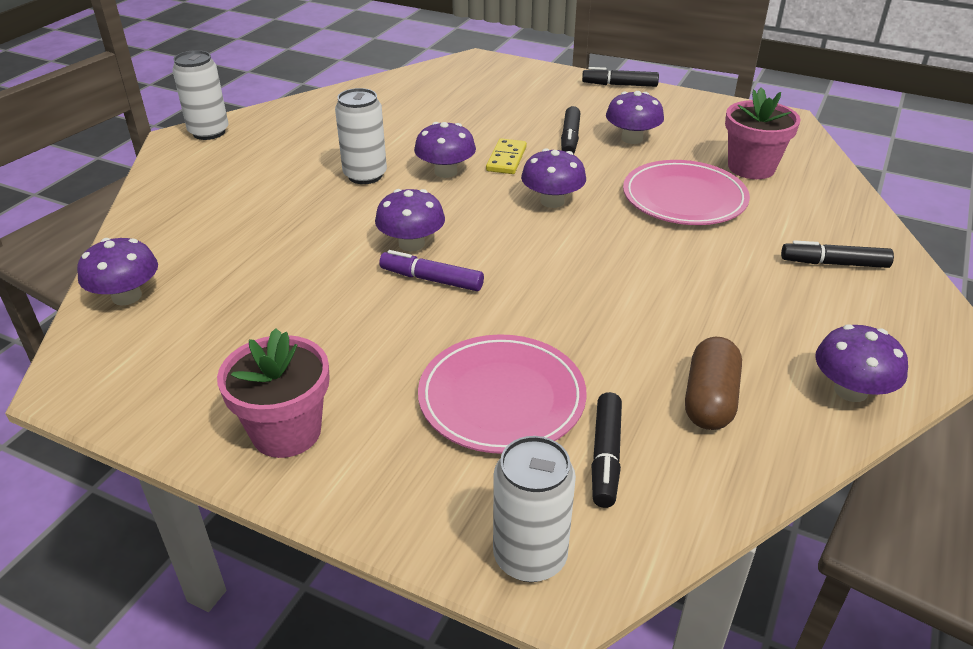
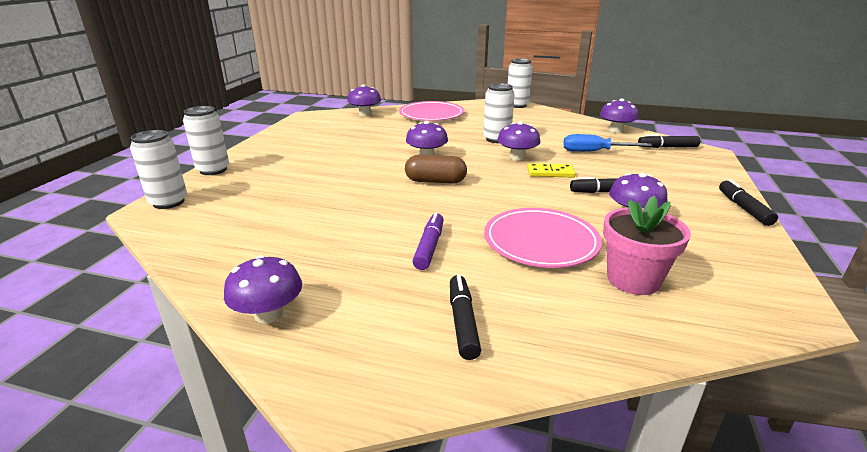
camera: 80 degrees right, 10 degrees down
(286, 432) = (270, 149): pink flower pot -> none
(376, 512) = (213, 170): none -> white can
(431, 279) = (391, 164): purple marker -> purple marker (429, 247)
(448, 118) = (594, 152): none -> blue screwdriver
(501, 398) = (284, 189): pink plate -> pink plate (431, 115)
(552, 201) = (500, 190): purple mushroom -> purple mushroom (616, 130)
(606, 456) = (229, 217): black marker -> black marker (667, 147)
(709, 399) = (270, 250): brown capsule -> brown capsule (435, 181)

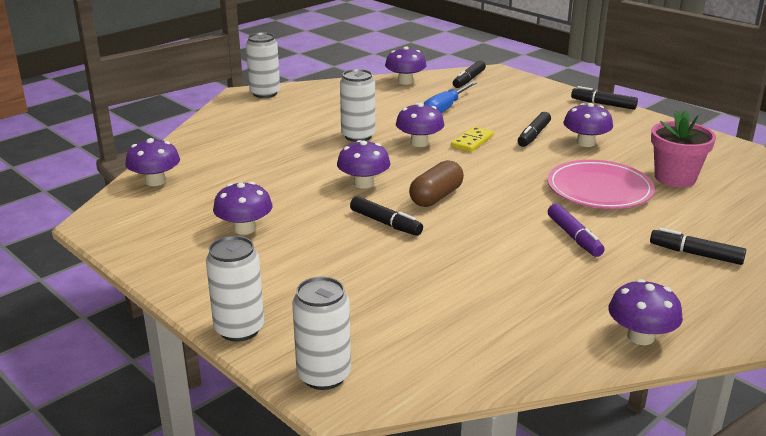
camera: 60 degrees left, 0 degrees up
(330, 143) = (244, 229): none -> purple mushroom
(376, 175) = (385, 223): none -> black marker
(429, 247) = (574, 237): purple marker -> purple marker turned 150 degrees counterclockwise
(431, 115) = (225, 144): pink plate -> none

